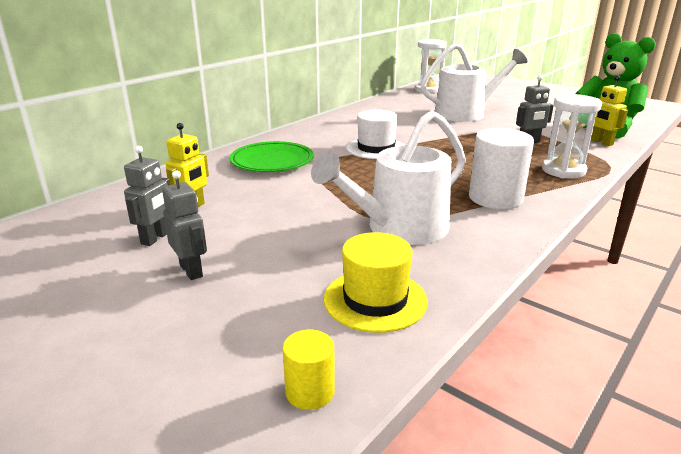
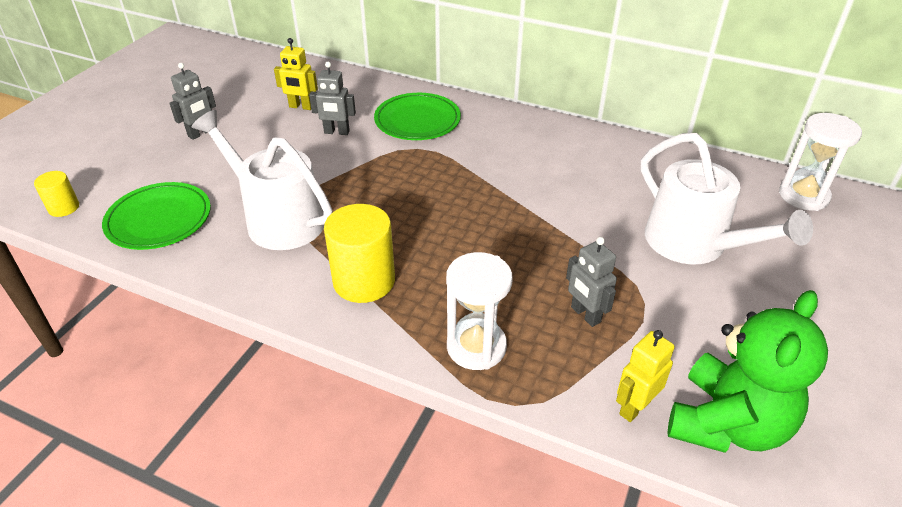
camera: 75 degrees right, 15 degrees up
(155, 238) = (247, 106): grey robot -> grey robot (336, 132)
(375, 300) = (159, 220): yellow hat -> green plate
(376, 148) = (487, 179): white hat -> none
(495, 198) = (364, 281): white cylinder -> yellow cylinder

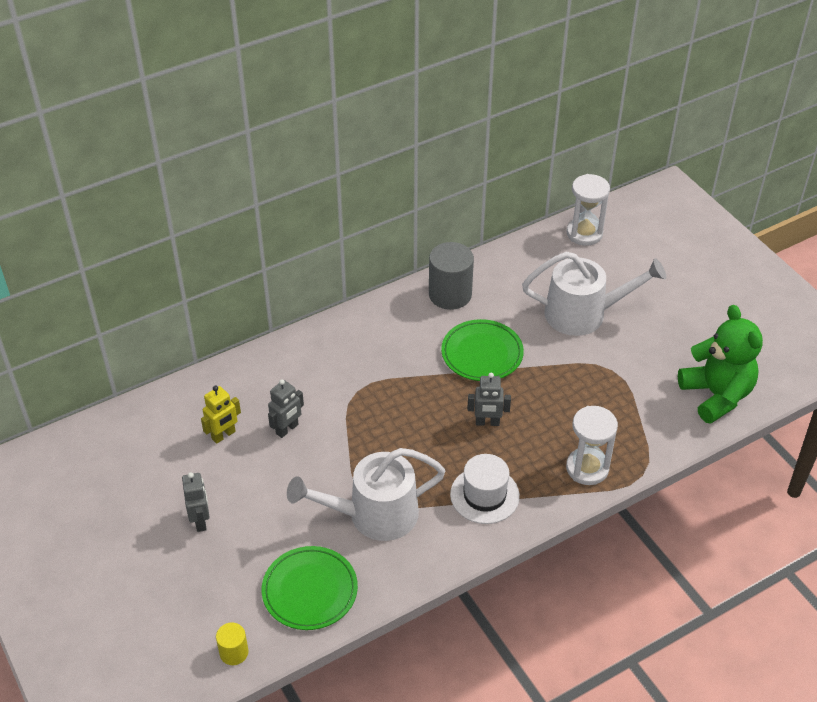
camera: 55 degrees left, 5 degrees up
(364, 281) = (484, 495): yellow cylinder -> white hat
(417, 121) = (319, 372): green plate -> green plate (482, 353)
(585, 315) = (600, 402): grey robot -> grey robot (487, 422)
(596, 149) = (450, 294): none -> grey cylinder
(634, 407) = (680, 425): yellow robot -> none

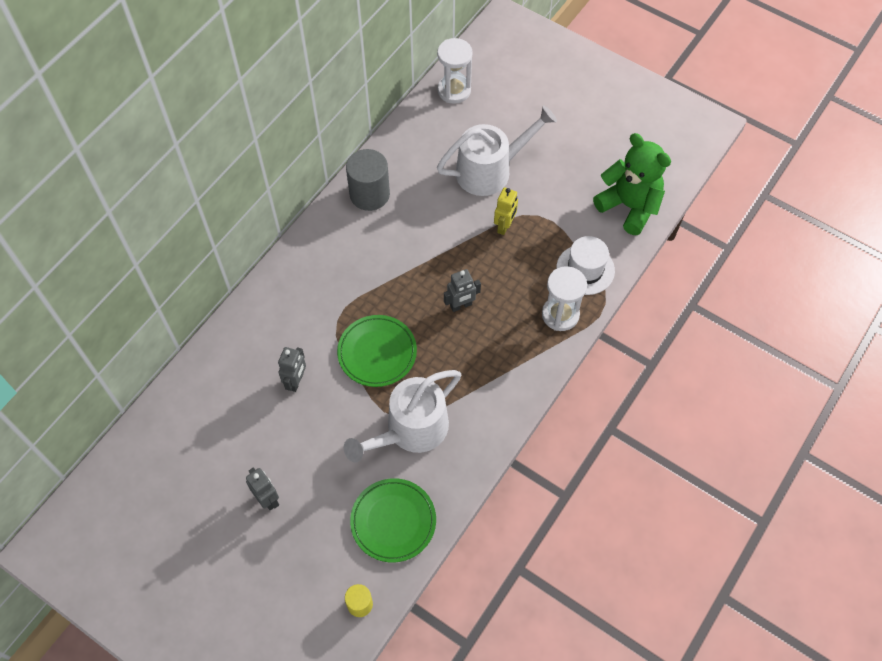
camera: 25 degrees left, 15 degrees up
(223, 435) = (243, 410): yellow robot -> yellow robot (504, 226)
(482, 353) = (425, 241): green plate -> green plate (377, 352)
(484, 495) = (491, 373): white hat -> white hat (585, 269)

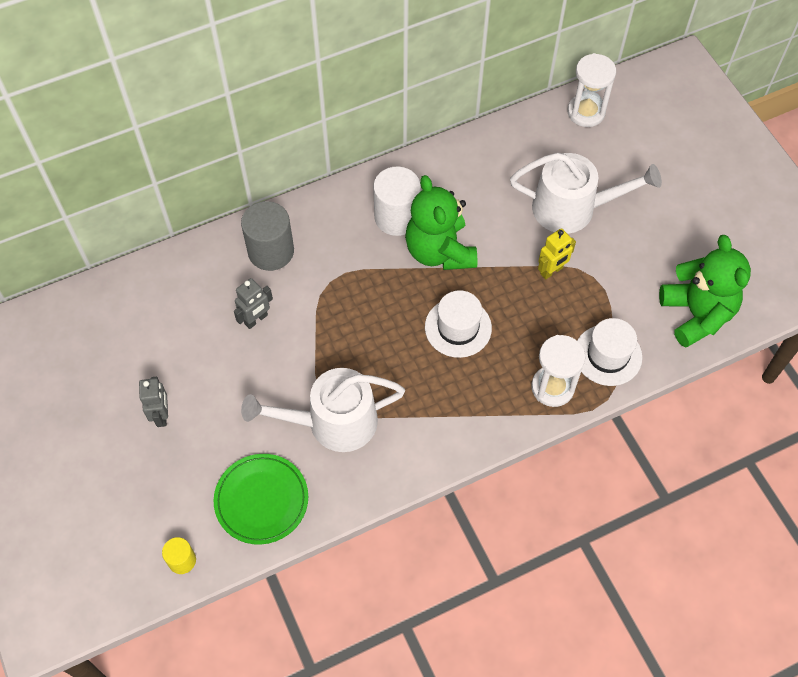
camera: 30 degrees right, 0 degrees up
(358, 242) = (397, 217): none -> white cylinder
(369, 194) = (437, 175): grey cylinder -> grey cylinder (271, 251)
(377, 352) = (348, 331): green plate -> none
(409, 253) = (439, 251): none -> green teddy bear
(461, 305) = (458, 327): grey robot -> white hat

